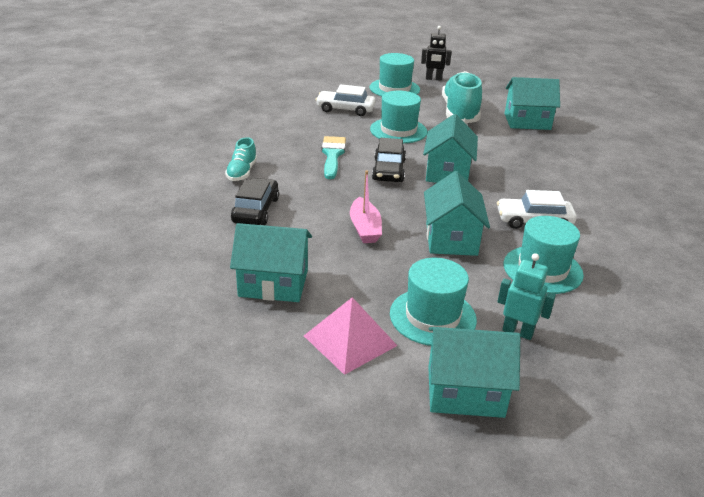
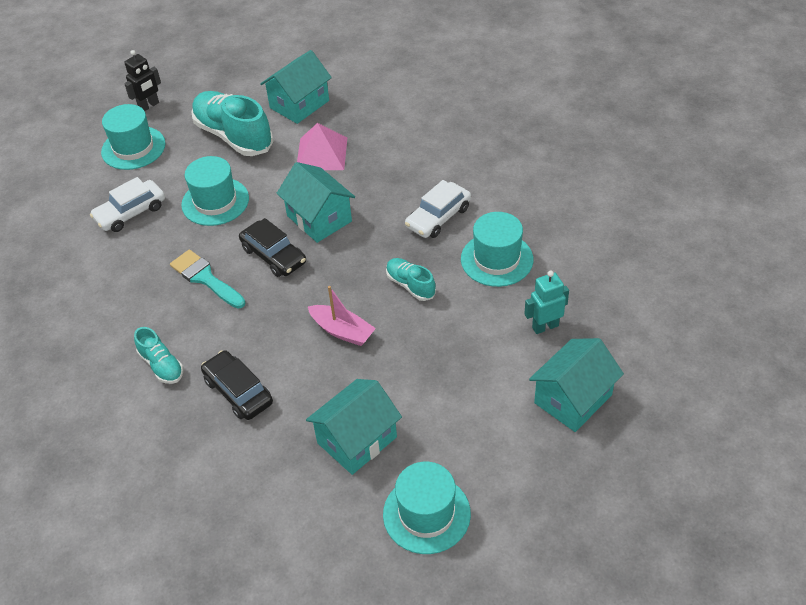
camera: 45 degrees left, 15 degrees up
(350, 340) = (468, 432): pink pyramid -> pink pyramid (321, 154)
(432, 316) = (487, 363): turquoise hat -> turquoise hat (426, 514)
(451, 239) = (410, 285): turquoise house -> turquoise shoe

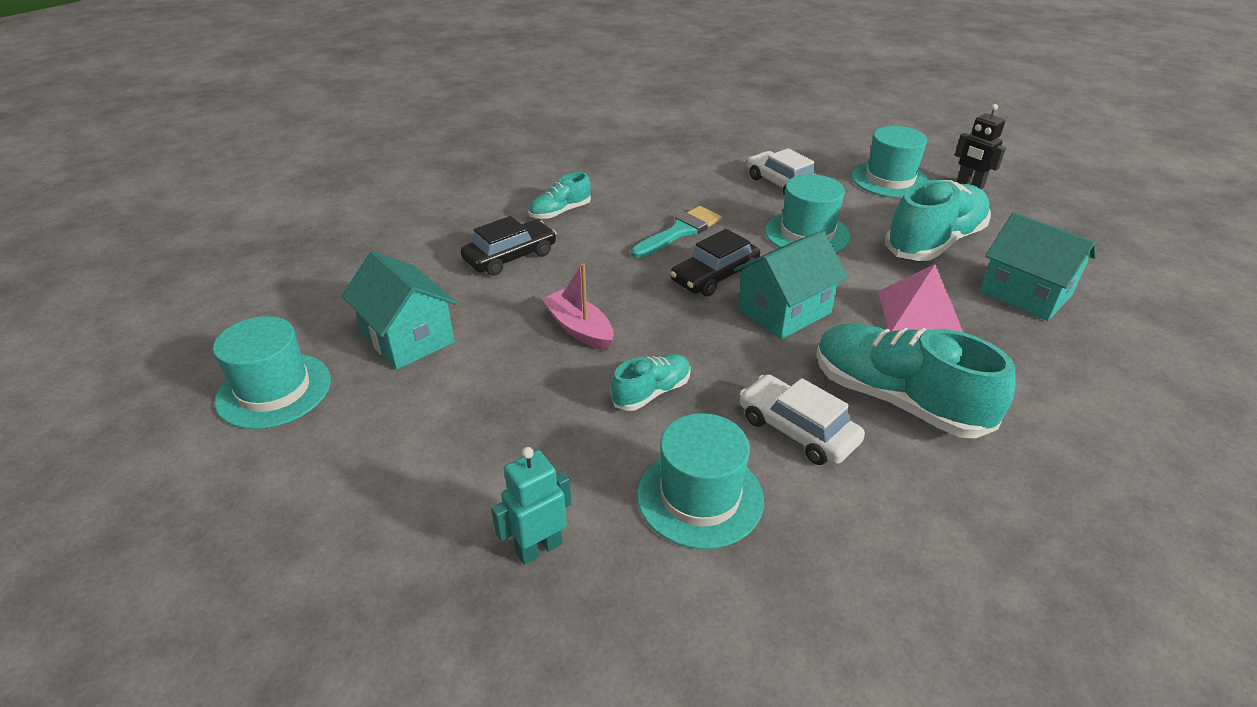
camera: 90 degrees right, 10 degrees down
(342, 331) = (579, 329): pink boat -> pink boat turned 105 degrees clockwise
(407, 173) = (897, 399): none -> turquoise shoe
(545, 326) = (539, 548): turquoise robot -> turquoise robot turned 105 degrees counterclockwise
(573, 399) = (377, 568): turquoise house -> none

